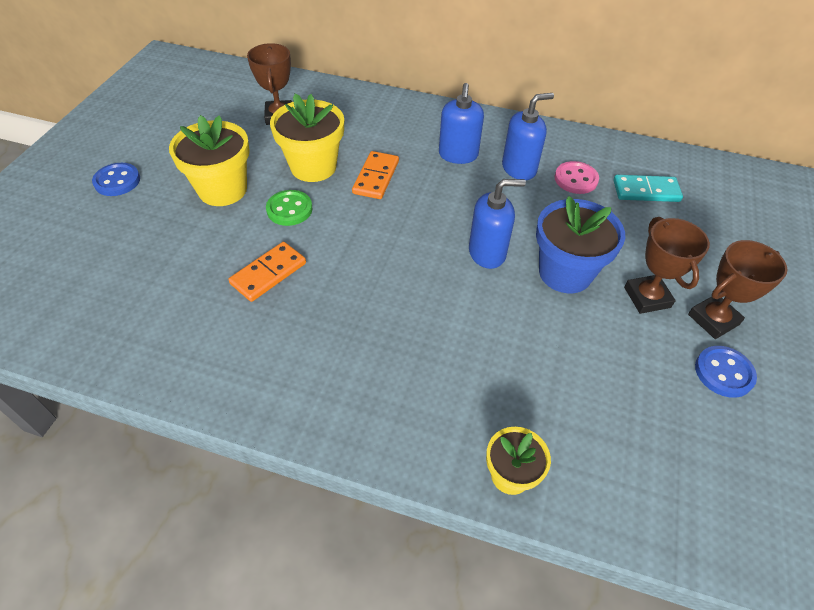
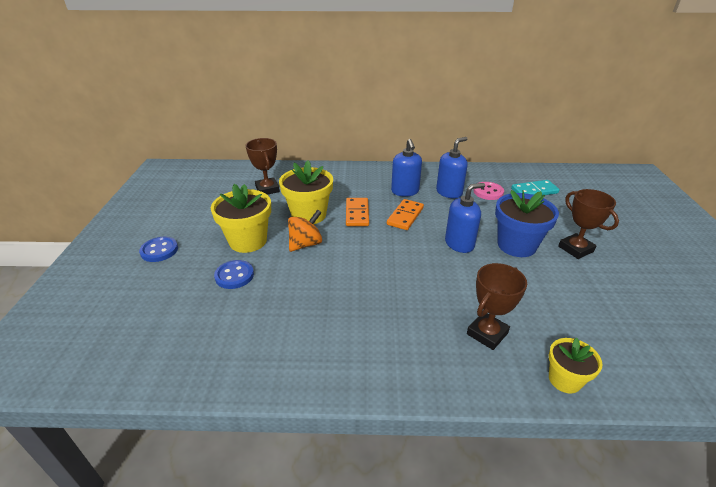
camera: 15 degrees left, 15 degrees down
(268, 273) = (312, 288): orange domino -> orange domino (405, 216)
(289, 209) = (305, 244): green button -> orange spinning top
(713, 319) = (622, 253): brown trophy -> brown trophy (487, 333)
(723, 372) = (650, 282): blue button -> blue button (234, 276)

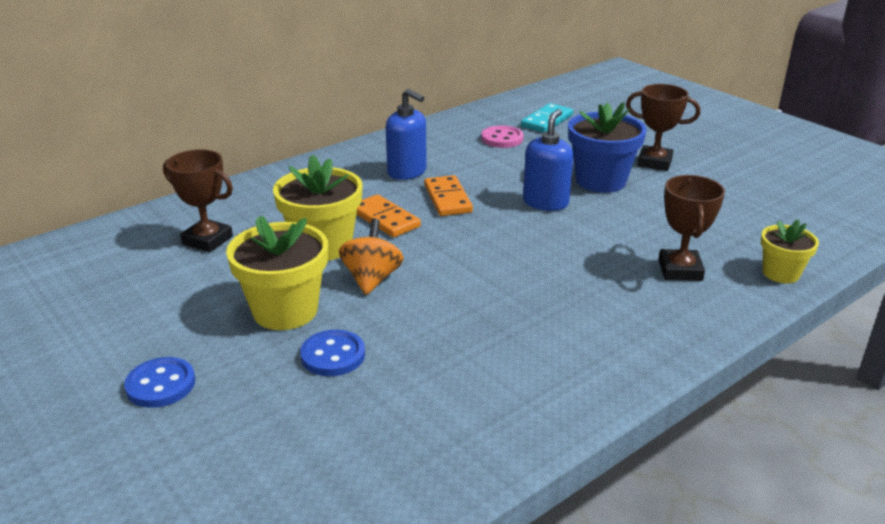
camera: 40 degrees left, 5 degrees down
(449, 192) = (460, 154): blue soap dispenser -> none

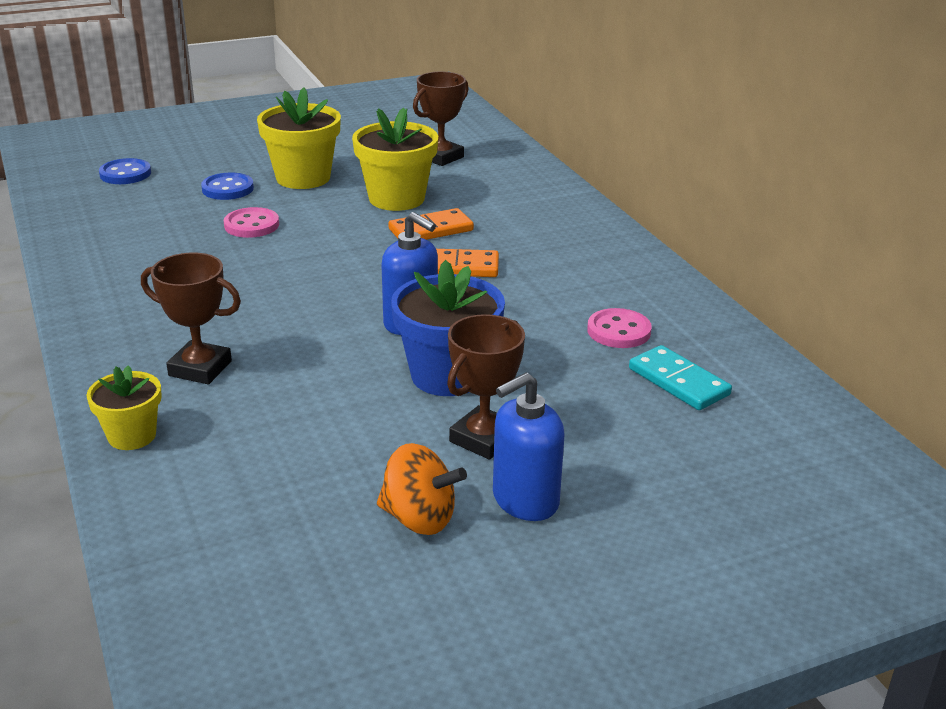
camera: 105 degrees right, 0 degrees up
(161, 385) = (249, 139): blue button -> blue button (125, 174)
(372, 279) = (322, 212): orange spinning top -> orange spinning top (419, 518)
(407, 172) = (538, 254): blue soap dispenser -> blue soap dispenser (525, 500)
(421, 313) = (251, 225): none -> pink button

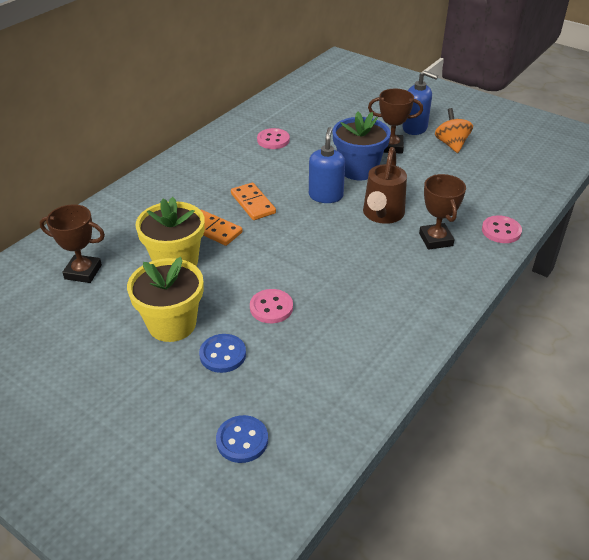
camera: 120 degrees left, 10 degrees up
(132, 436) = (501, 231): yellow flower pot -> pink button
(309, 349) = (382, 215): none -> brown watering can
(679, 382) = (301, 118): turquoise domino -> none

